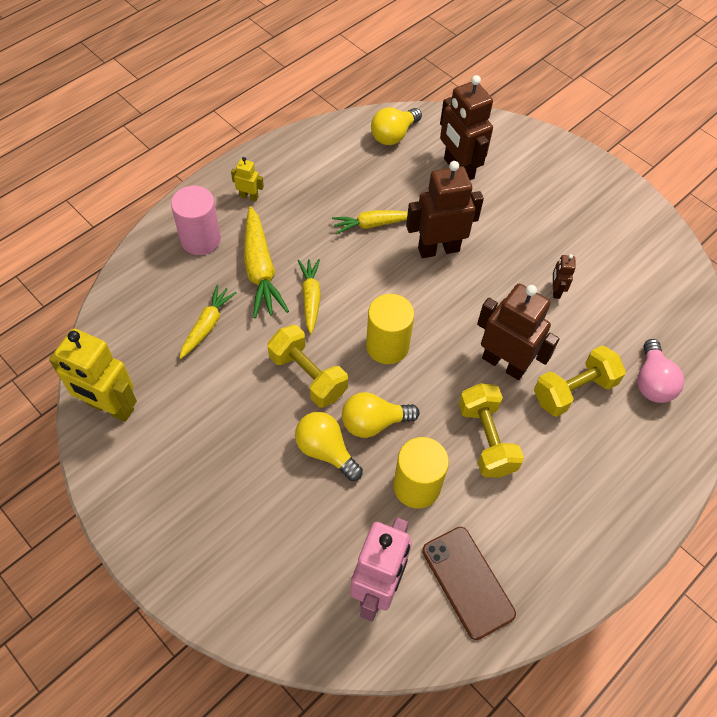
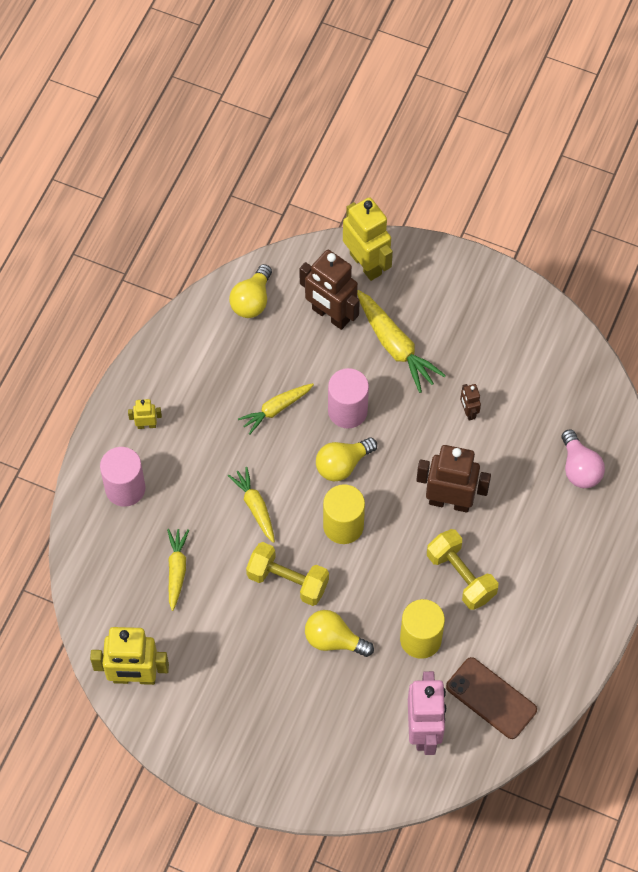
camera: 20 degrees left, 5 degrees up
(260, 270) = (196, 497): yellow carrot -> yellow carrot (395, 346)
(374, 422) = (362, 600): yellow light bulb -> yellow light bulb (342, 465)
(438, 249) = (347, 411): brown robot -> pink cylinder
(509, 141) = (366, 264): none -> yellow robot
(573, 390) = (517, 503): yellow dumbbell -> none

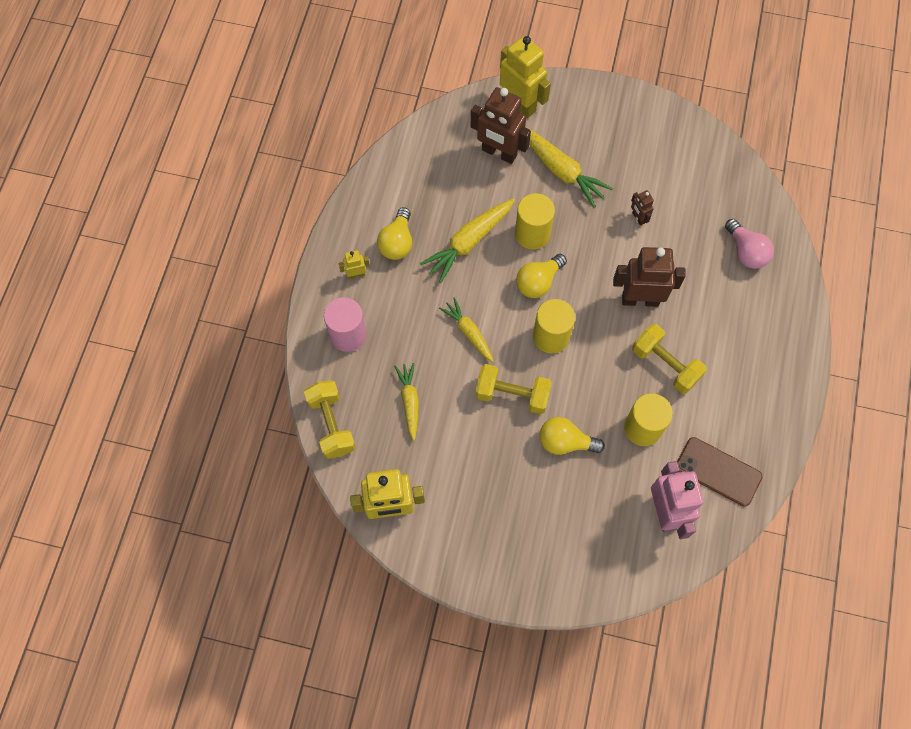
camera: 10 degrees left, 5 degrees up
(89, 580) = (331, 424): none -> yellow dumbbell
(252, 300) = (428, 151): yellow light bulb -> yellow light bulb (397, 242)
(276, 409) = (469, 242): yellow carrot -> yellow carrot, size x1.55
(347, 411) = (532, 234): pink cylinder -> yellow cylinder

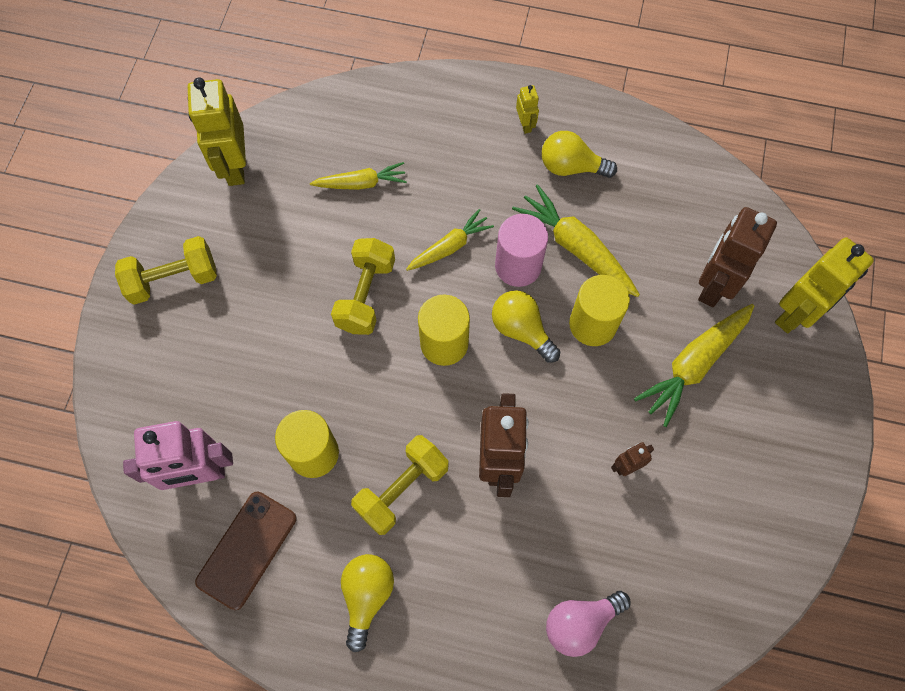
camera: 90 degrees right, 0 degrees up
(331, 424) = (337, 106): yellow dumbbell -> yellow dumbbell (173, 279)
(348, 335) = (447, 118): pink cylinder -> pink cylinder (518, 266)
(565, 442) = (300, 356): yellow light bulb -> yellow light bulb (367, 596)

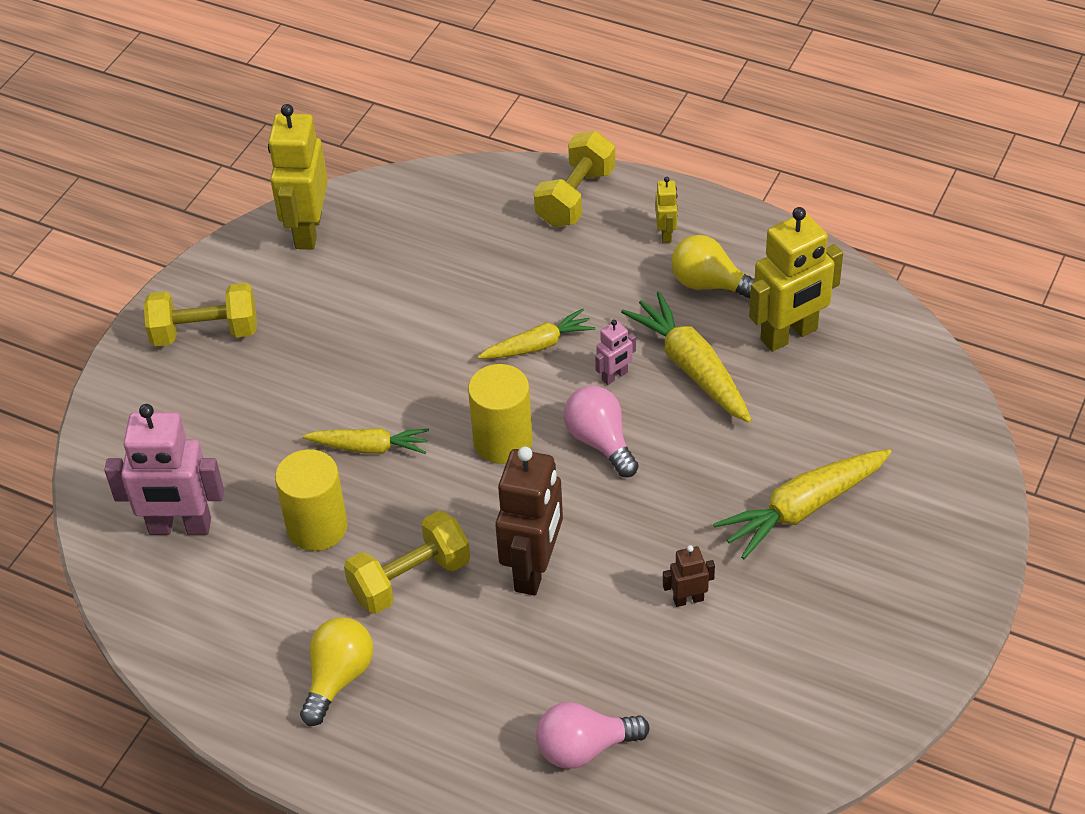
camera: 15 degrees right, 20 degrees down
(247, 549) = (213, 609): brown phone -> none
(361, 183) = (451, 267): yellow carrot -> yellow carrot (370, 447)
(365, 295) = (423, 380): yellow dumbbell -> yellow dumbbell (575, 197)
(518, 266) = (615, 376): pink cylinder -> pink robot
(521, 330) = (600, 442): yellow light bulb -> pink light bulb
(592, 324) = (689, 448): yellow cylinder -> none
(713, 285) = (852, 430): brown robot -> none
(796, 313) = (949, 475): yellow robot -> yellow robot (789, 335)

